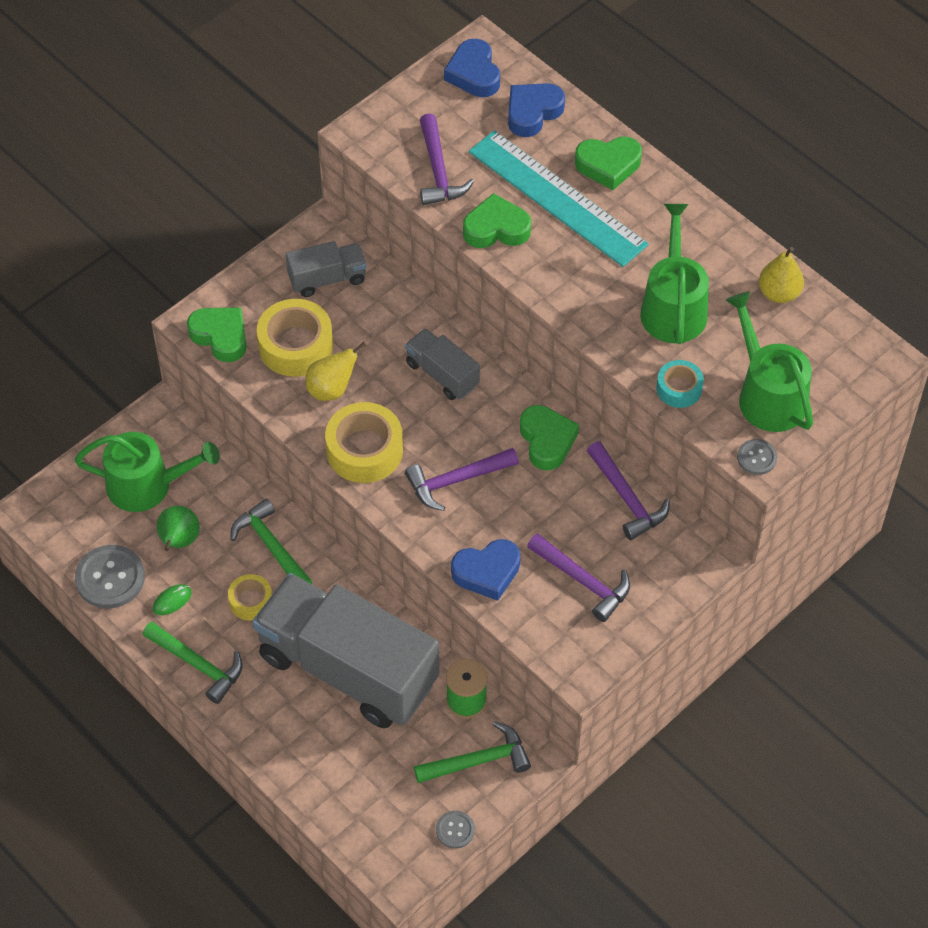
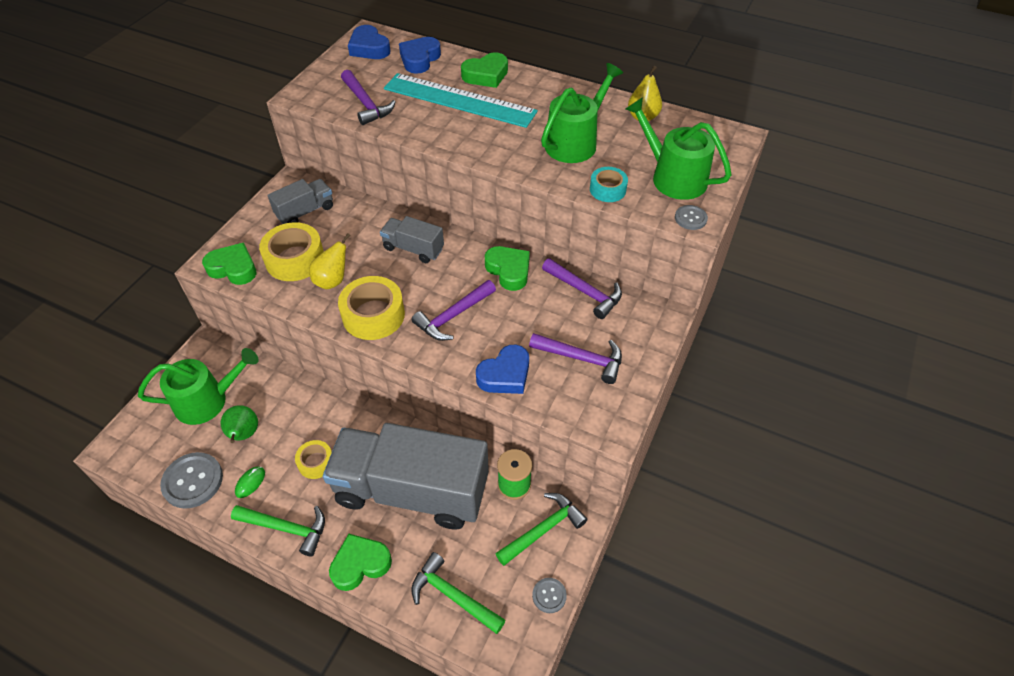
camera: 20 degrees left, 5 degrees down
(271, 546) = (319, 416): green hammer -> green hammer (453, 596)
(496, 228) = (423, 127): green heart -> green heart (360, 564)
(673, 307) = (575, 142): green watering can -> green watering can turned 60 degrees clockwise

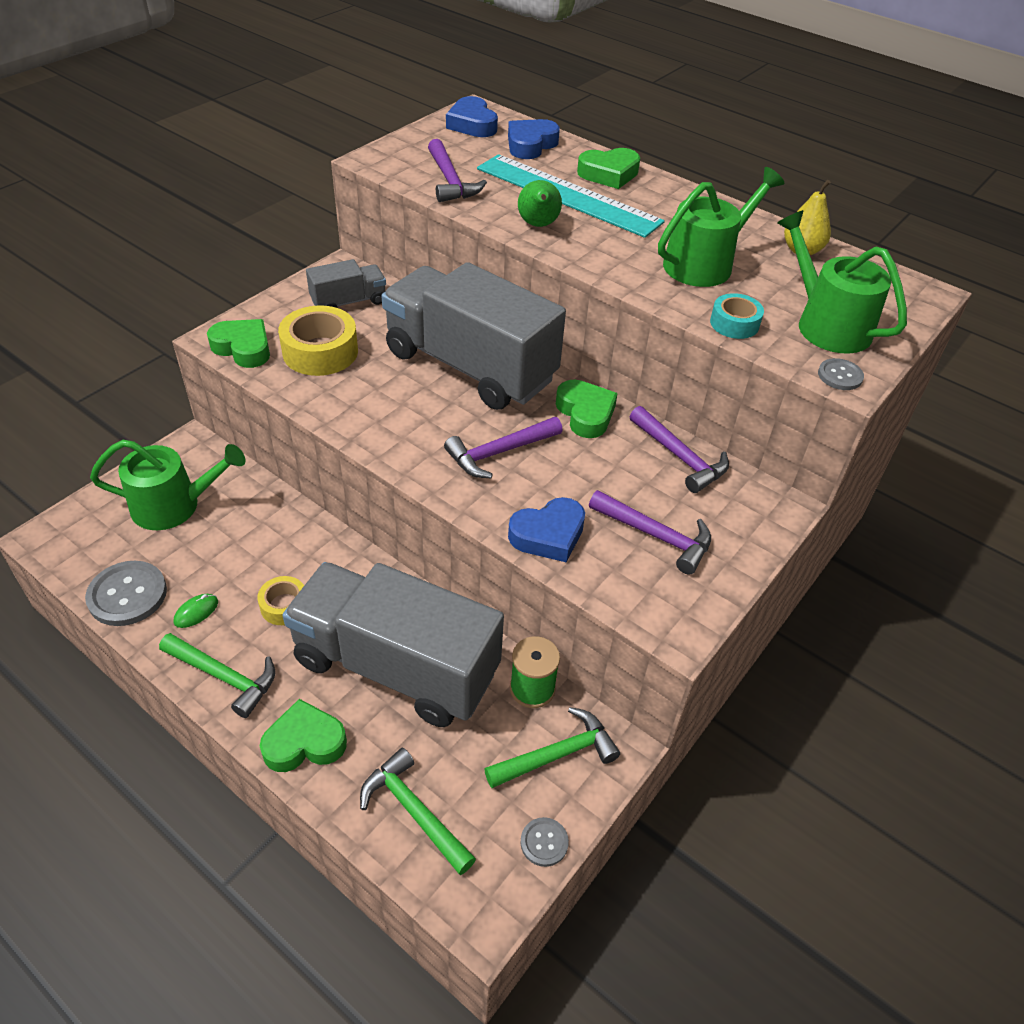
camera: 10 degrees right, 5 degrees down
(244, 434) = (206, 554): green pear -> green pear (538, 225)
(332, 280) = (359, 384): yellow pear -> none
(373, 315) = (398, 432): yellow tape -> none
(413, 249) = (470, 366): grey truck -> grey truck, size x2.24

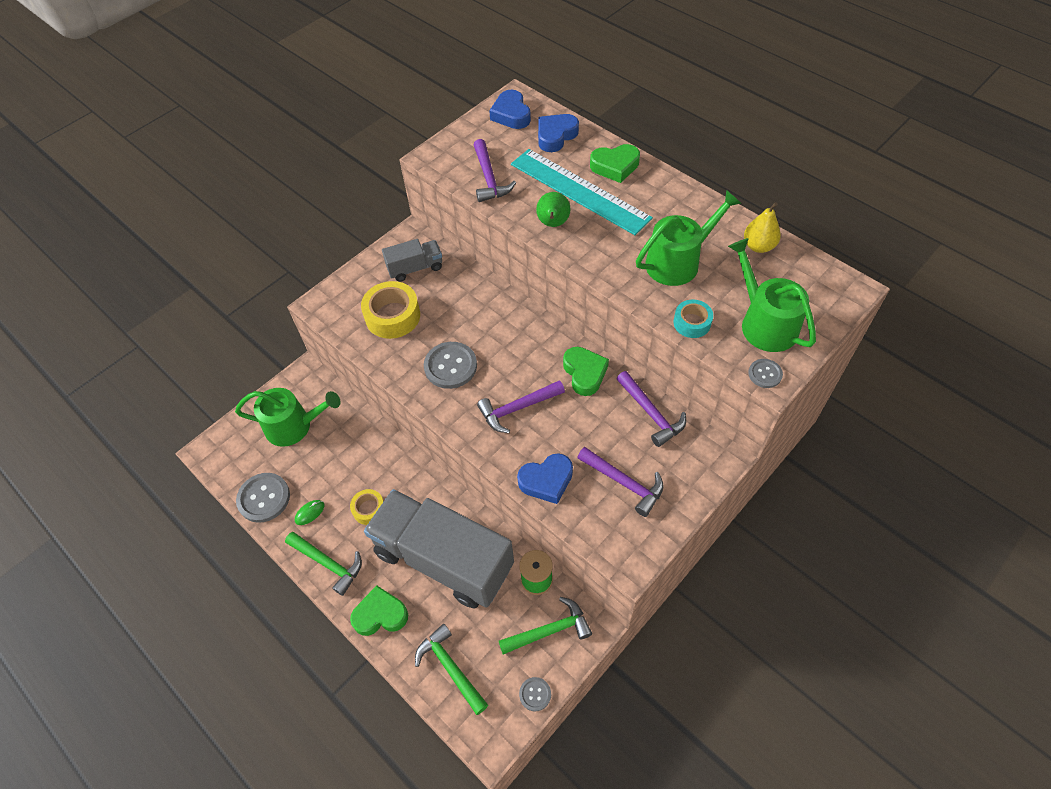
camera: 10 degrees right, 10 degrees up
(243, 348) = (337, 313): green heart -> none
(403, 406) = (450, 366): none -> grey button
(470, 366) = (502, 329): grey truck -> none

